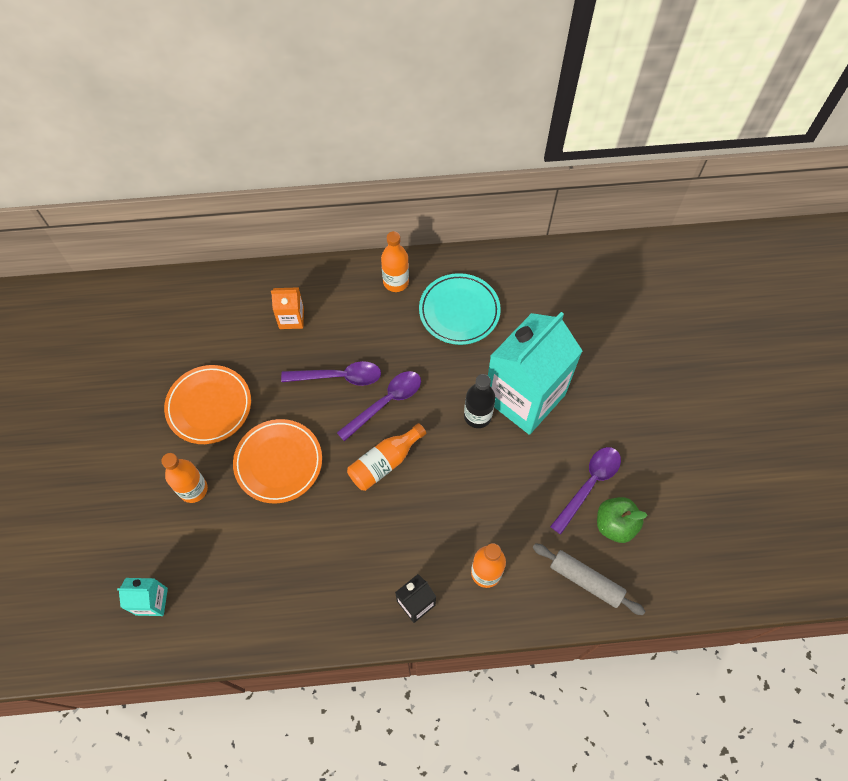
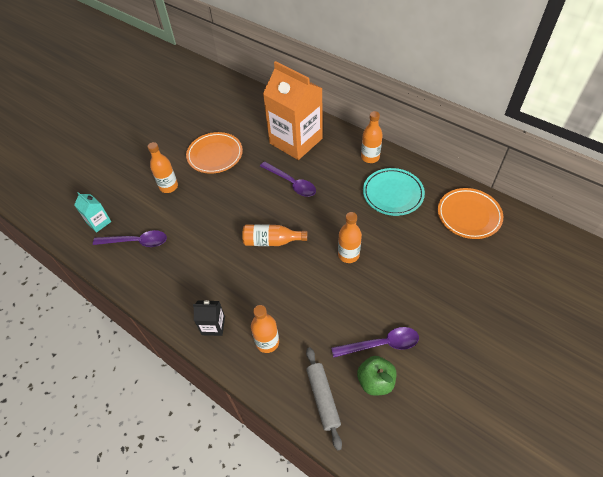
camera: 45 degrees right, 10 degrees down
(278, 462) = (219, 202): orange plate -> orange plate (468, 215)
(291, 318) = (296, 141): orange carton -> orange carton, size x2.34
(385, 403) = (303, 212): purple spoon -> purple spoon (136, 242)
(477, 416) = (348, 255): black bottle -> orange bottle
(524, 397) = (388, 264): turquoise carton -> none

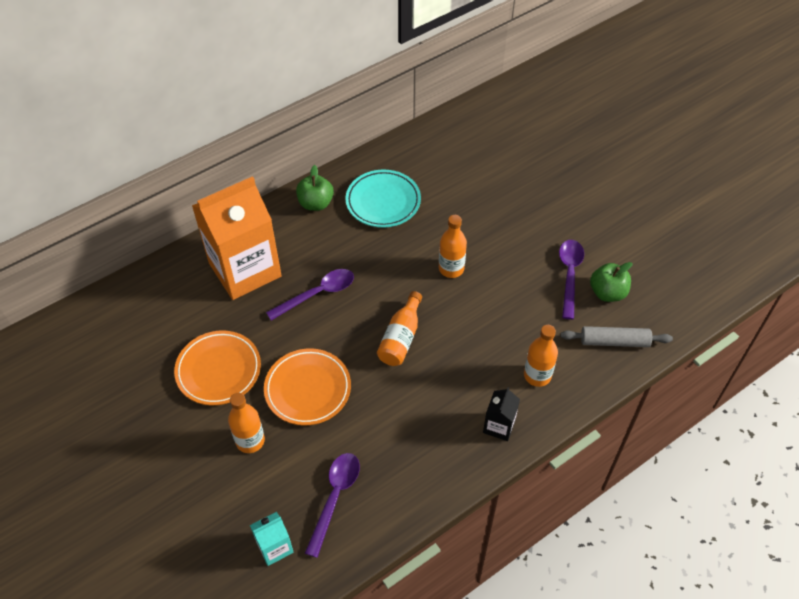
camera: 75 degrees left, 0 degrees up
(370, 157) = (316, 203): orange bottle -> green apple
(468, 215) = (442, 150): orange plate -> orange plate (308, 389)

